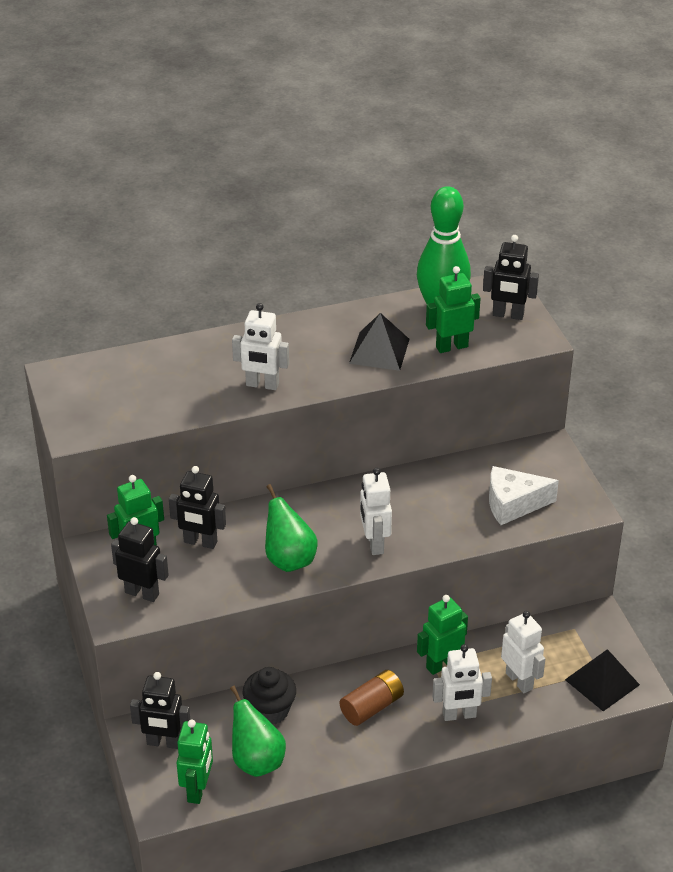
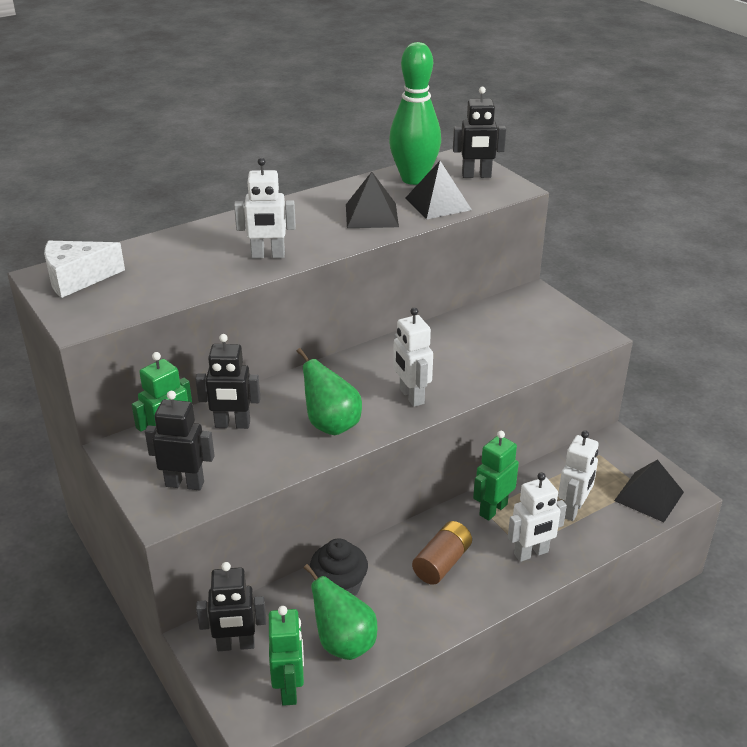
camera: 15 degrees left, 5 degrees down
(451, 346) = (438, 204): green robot -> black pyramid
(513, 504) = (526, 342): white cheese -> white cheese (77, 279)
(519, 681) = (573, 510): white robot -> white robot turned 75 degrees clockwise

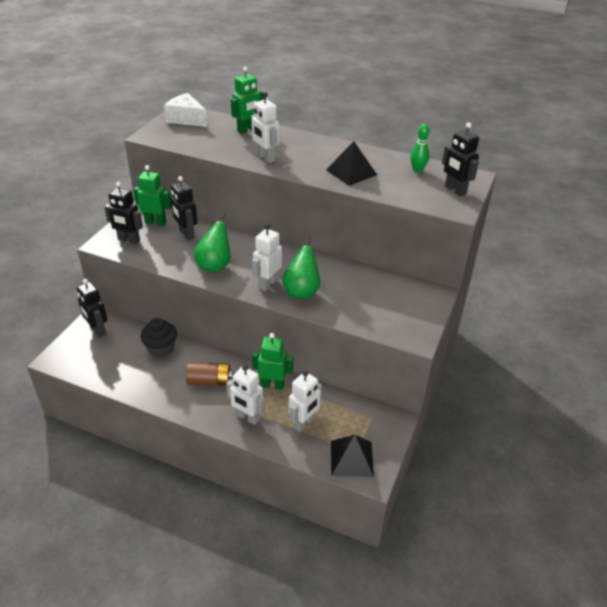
camera: 55 degrees right, 5 degrees up
(185, 484) = (129, 240): black robot -> black robot turned 135 degrees clockwise
(289, 689) = (80, 362): green robot -> green robot (247, 130)
(343, 643) = (122, 368): green pear -> green pear (301, 291)
(414, 179) = (417, 170): green bowling pin -> green bowling pin, size x0.48
(438, 204) = (396, 189): black pyramid -> none
(573, 510) = (304, 423): white robot -> white robot turned 45 degrees counterclockwise

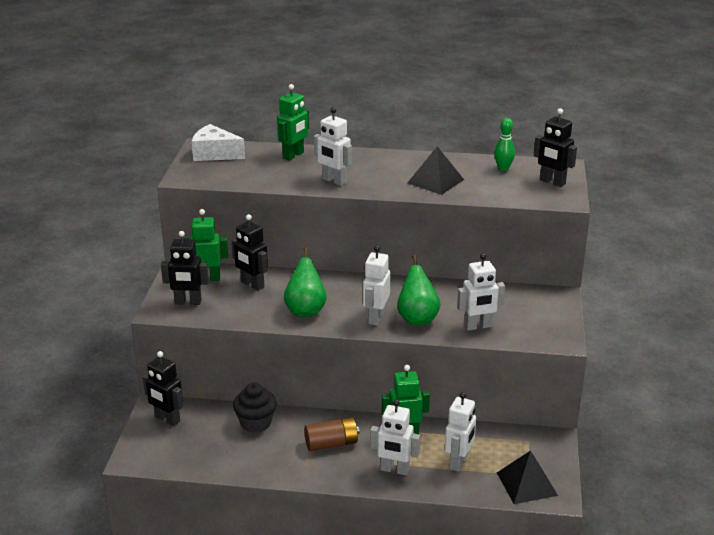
camera: 15 degrees left, 10 degrees down
(349, 309) = (478, 326): none -> white robot

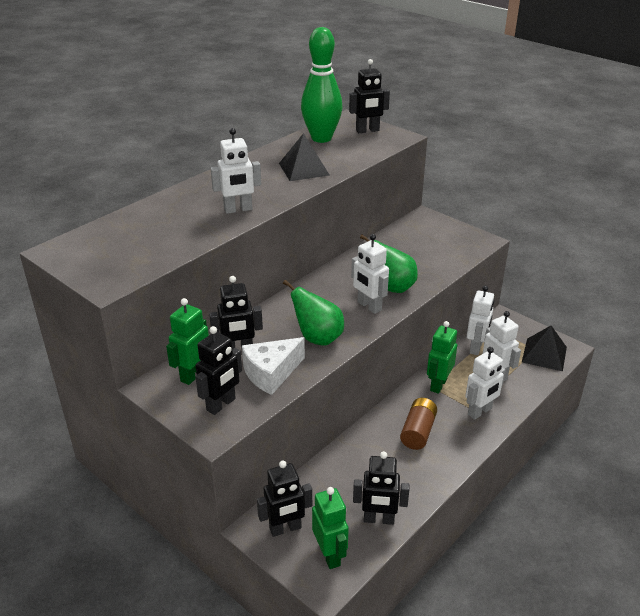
camera: 55 degrees left, 5 degrees up
(214, 154) = (86, 249): white cheese -> white cheese (271, 373)
(214, 460) = (379, 519): none -> black robot
(256, 423) = (348, 466): black cupcake -> none
(293, 155) = (158, 210): green robot -> green robot (330, 555)
(478, 326) = (431, 265): white robot -> white robot (476, 347)
(503, 169) = (321, 138): green bowling pin -> green bowling pin, size x2.10

